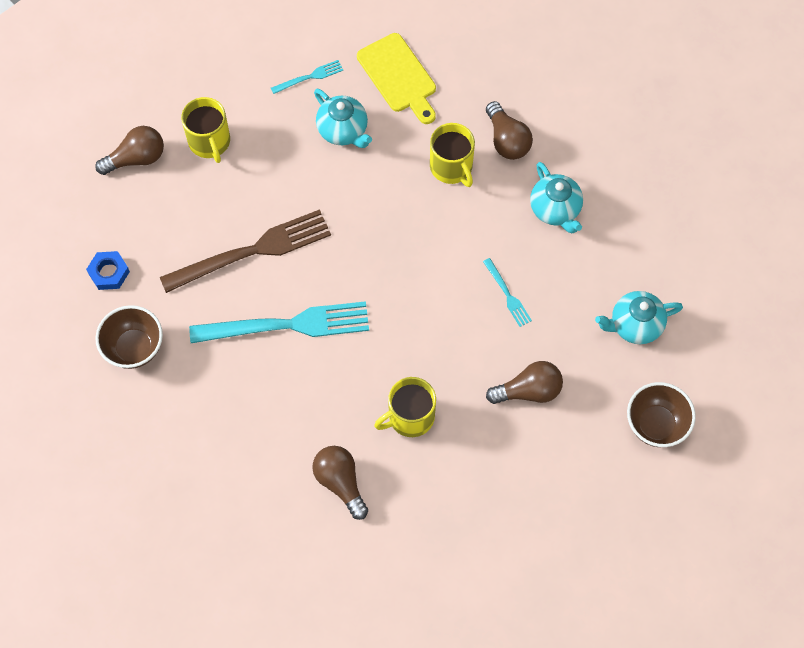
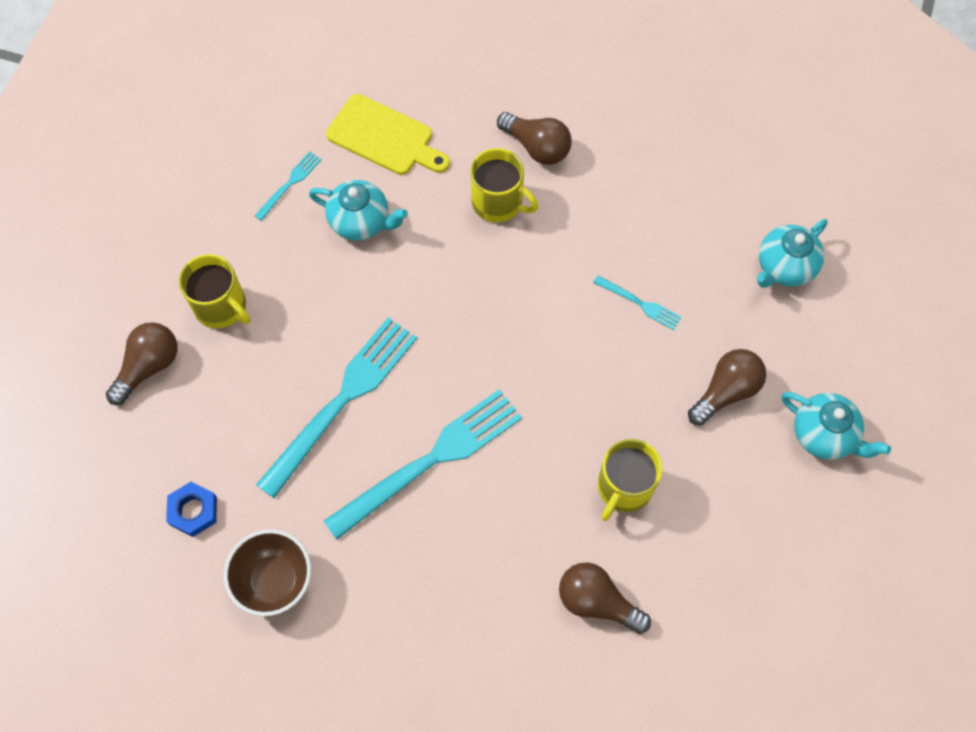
camera: 30 degrees left, 0 degrees up
(254, 250) = (343, 399): brown fork -> turquoise fork
(555, 209) = (630, 192): turquoise teapot -> turquoise teapot (824, 435)
(655, 425) = (871, 356): brown bowl -> none

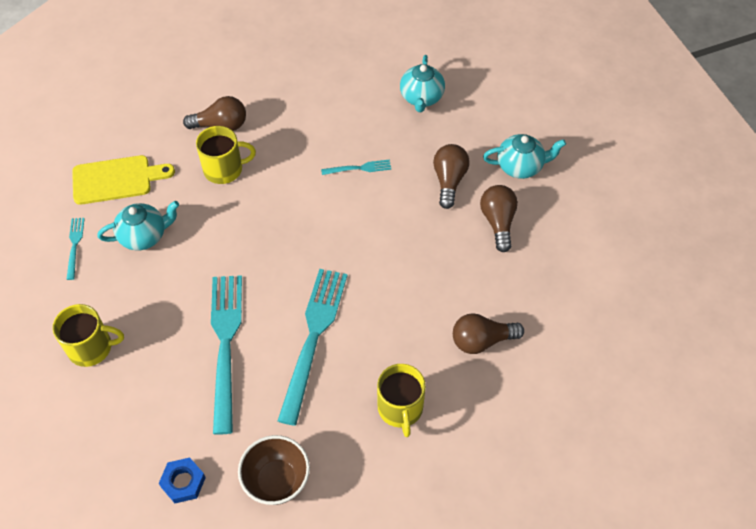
camera: 40 degrees left, 10 degrees down
(149, 366) = (71, 419): brown light bulb -> brown light bulb (498, 222)
(624, 487) = (440, 269): yellow mug -> yellow mug (400, 408)

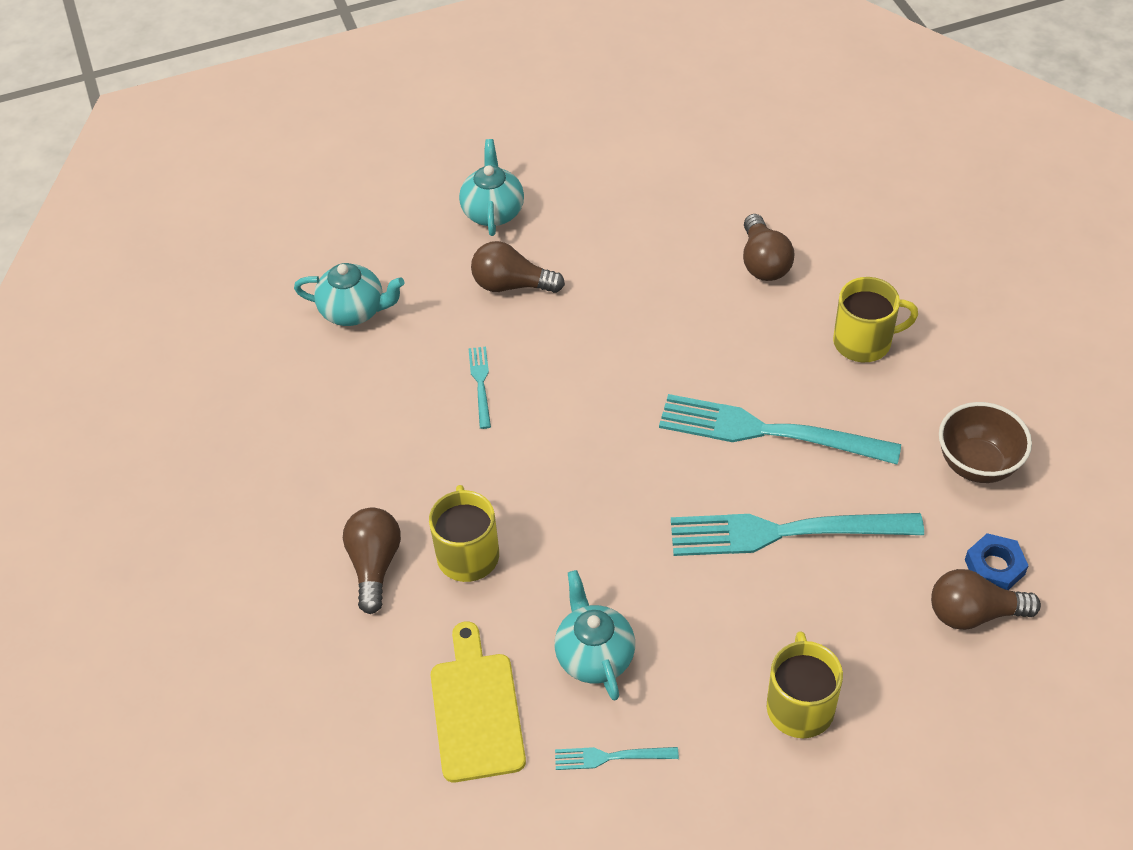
camera: 85 degrees left, 5 degrees down
(498, 222) = (584, 238): brown light bulb -> brown light bulb (973, 613)

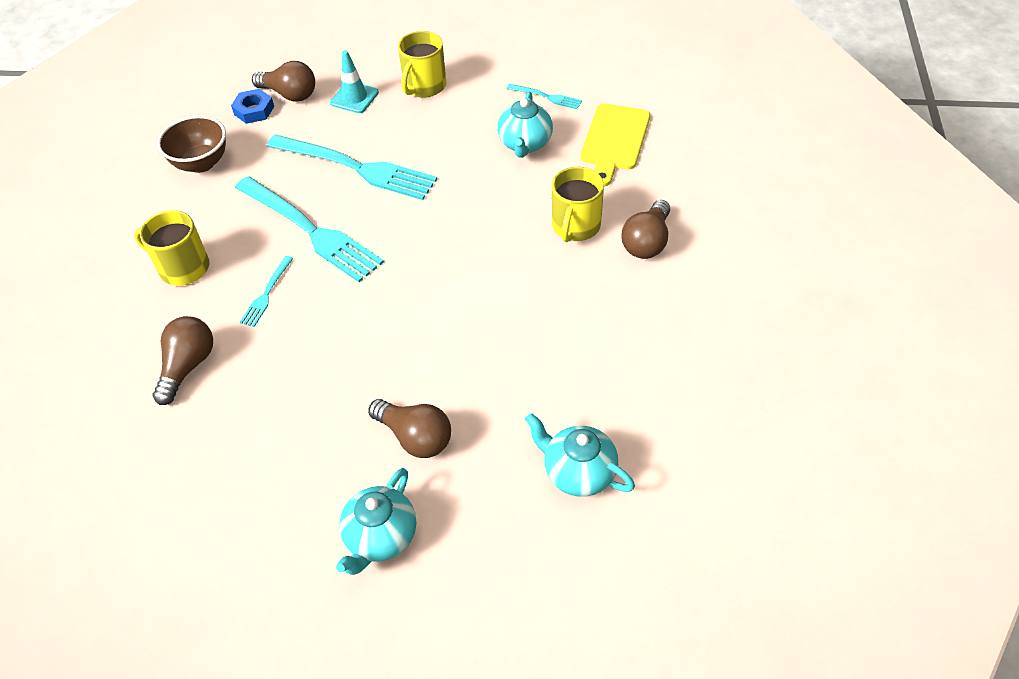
camera: 155 degrees left, 0 degrees up
(480, 383) = (497, 350): turquoise fork -> turquoise fork (266, 294)
(881, 643) = (354, 98): none -> turquoise traffic cone

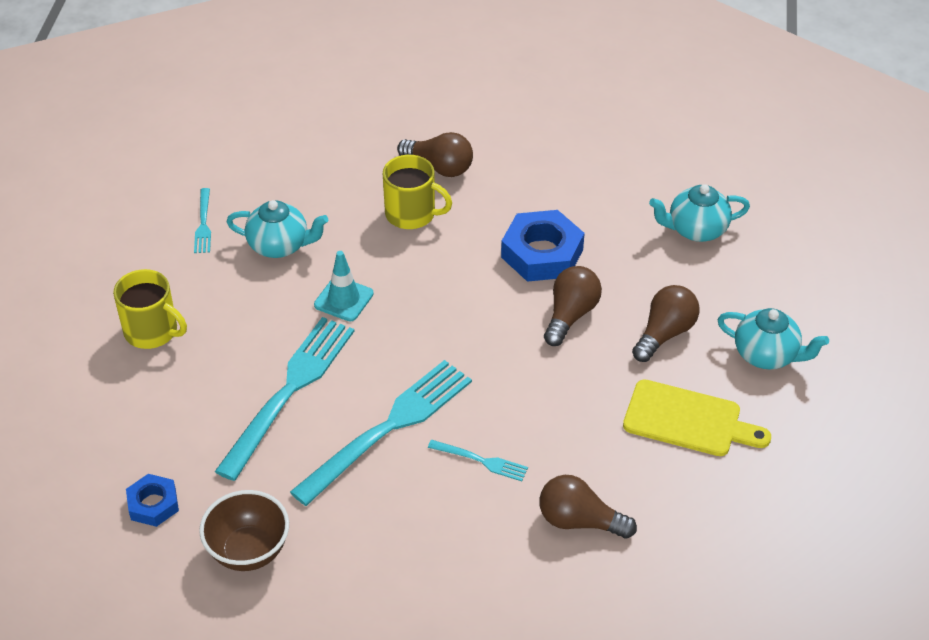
camera: 90 degrees left, 5 degrees down
(183, 268) = (433, 546): yellow mug -> none
(290, 94) = (130, 467): brown light bulb -> brown light bulb (570, 315)
(354, 98) = (156, 399): turquoise traffic cone -> turquoise traffic cone (343, 299)
(528, 329) = (542, 253): none -> blue nut
(547, 97) = (203, 224): turquoise fork -> turquoise fork turned 150 degrees clockwise
(578, 472) = (696, 230): turquoise teapot -> turquoise teapot turned 45 degrees clockwise
(614, 140) = (290, 177): yellow cutting board -> yellow cutting board (688, 420)

